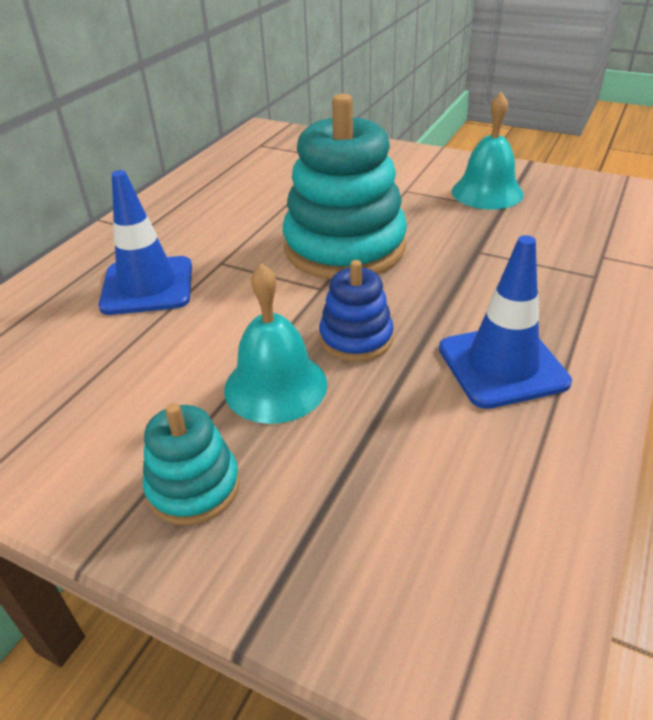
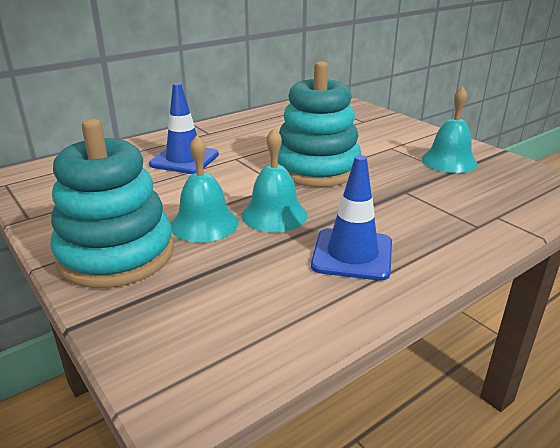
camera: 25 degrees right, 10 degrees down
(193, 487) = (116, 254): turquoise stacking toy -> turquoise stacking toy, size x1.99
(356, 338) = (274, 215): blue stacking toy -> turquoise bell

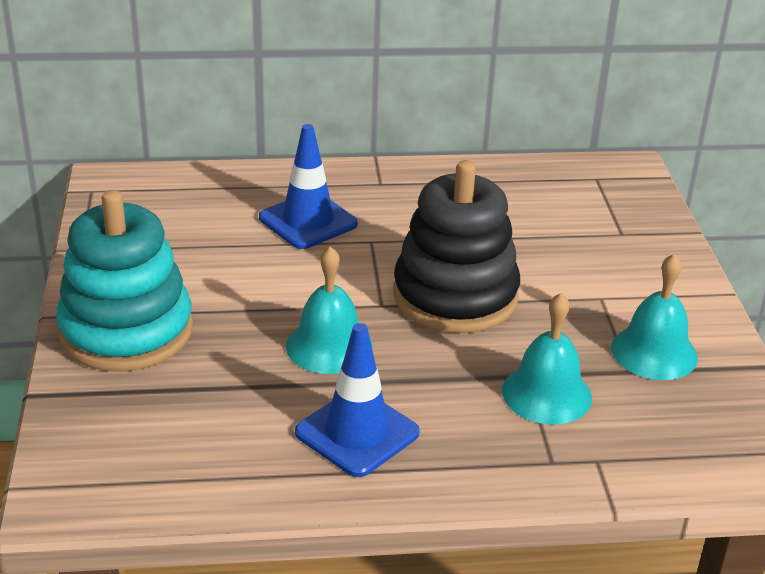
camera: 30 degrees right, 5 degrees up
(204, 224) = (243, 327): turquoise bell -> turquoise bell (546, 394)
(317, 168) = (455, 296): turquoise stacking toy -> black stacking toy

